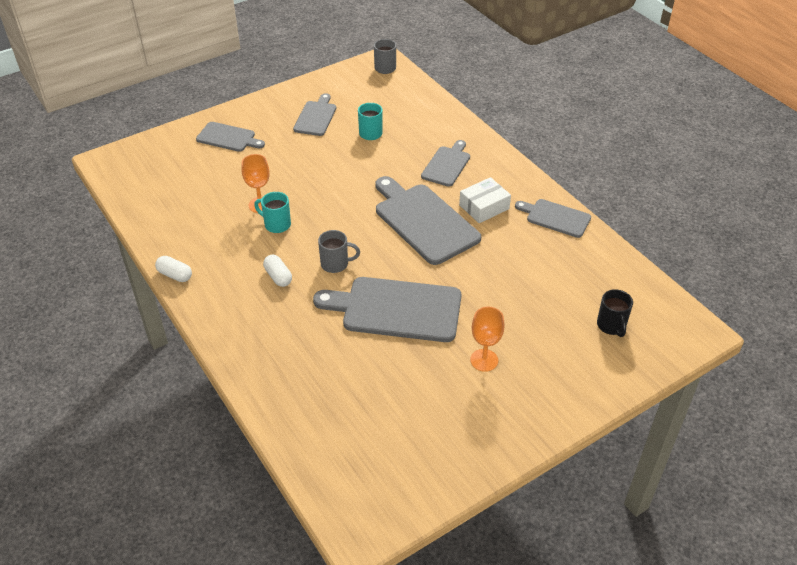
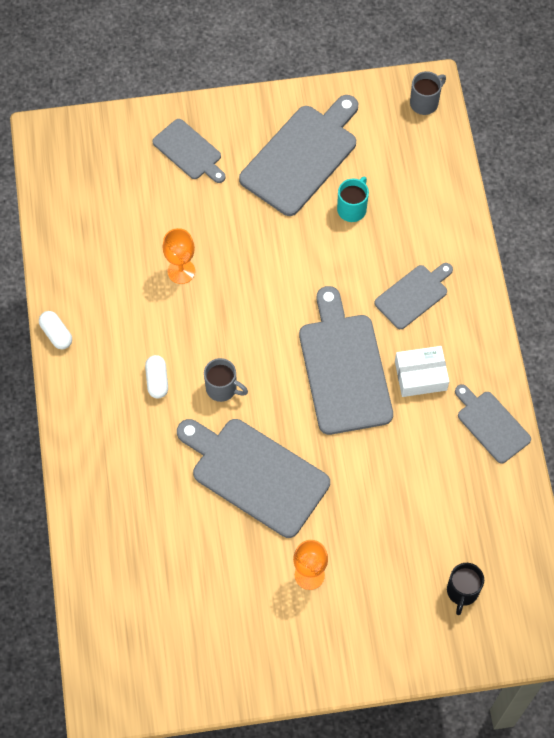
camera: 25 degrees right, 20 degrees up
(276, 224) = (186, 307): turquoise mug -> none
(316, 117) = (302, 156): grey cutting board -> grey cutting board, size x1.76

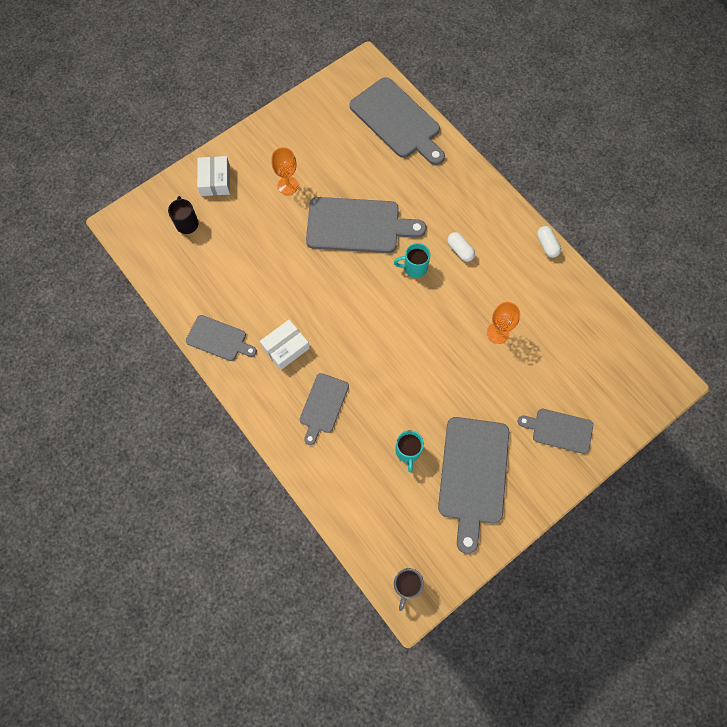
camera: 150 degrees right, 5 degrees up
(56, 334) = (547, 245): white capsule -> white capsule turned 45 degrees clockwise
(222, 388) = (414, 267): grey mug -> turquoise mug
(344, 368) = (342, 324): grey cutting board -> grey cutting board (397, 121)
(398, 633) = (215, 180): none -> white box

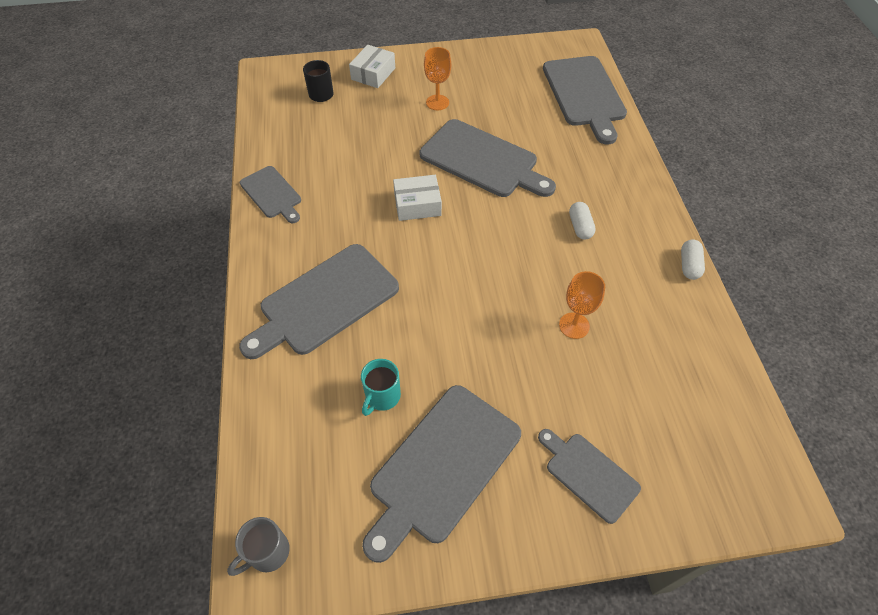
camera: 30 degrees right, 15 degrees down
(285, 347) = (329, 230): white box -> white box (417, 205)
(323, 406) = (324, 301): grey cutting board -> grey cutting board, size x1.76
(414, 267) = (517, 220): turquoise mug -> none

